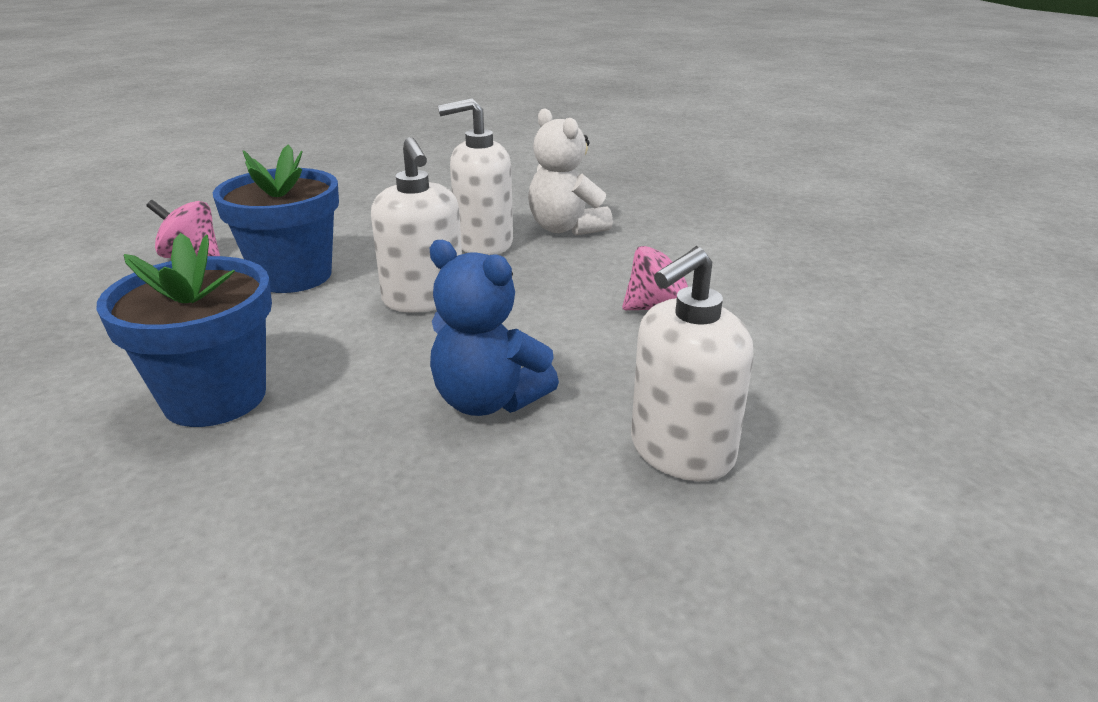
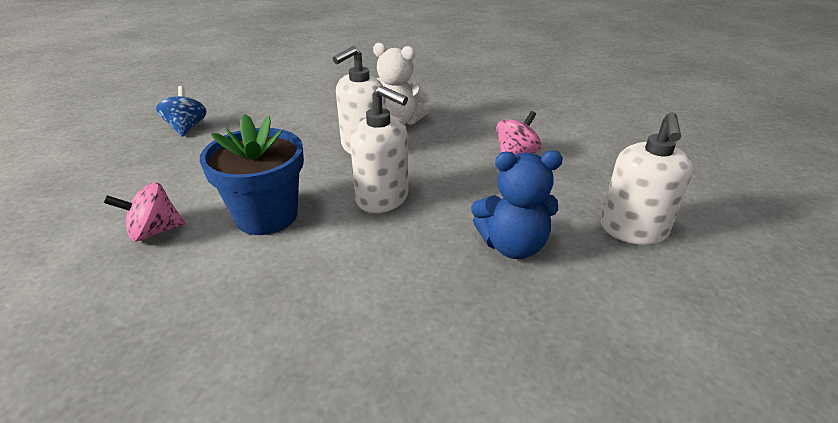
camera: 35 degrees left, 5 degrees up
(215, 397) = (349, 325): blue flower pot -> none
(344, 177) = (186, 128): none -> blue spinning top

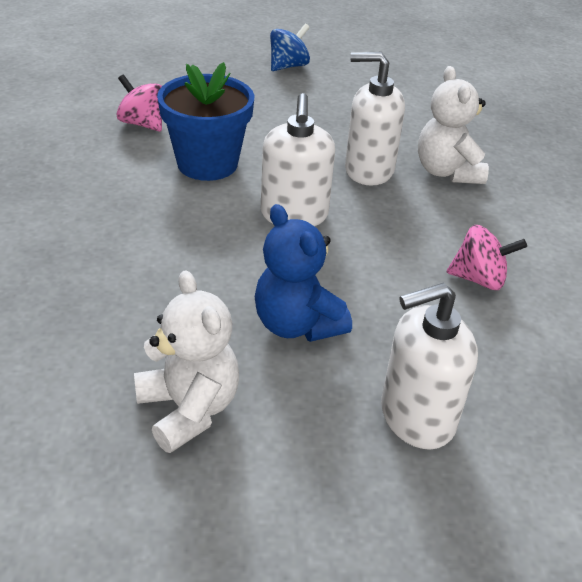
camera: 55 degrees right, 5 degrees up
(580, 342) = (189, 409): none -> white teddy bear

